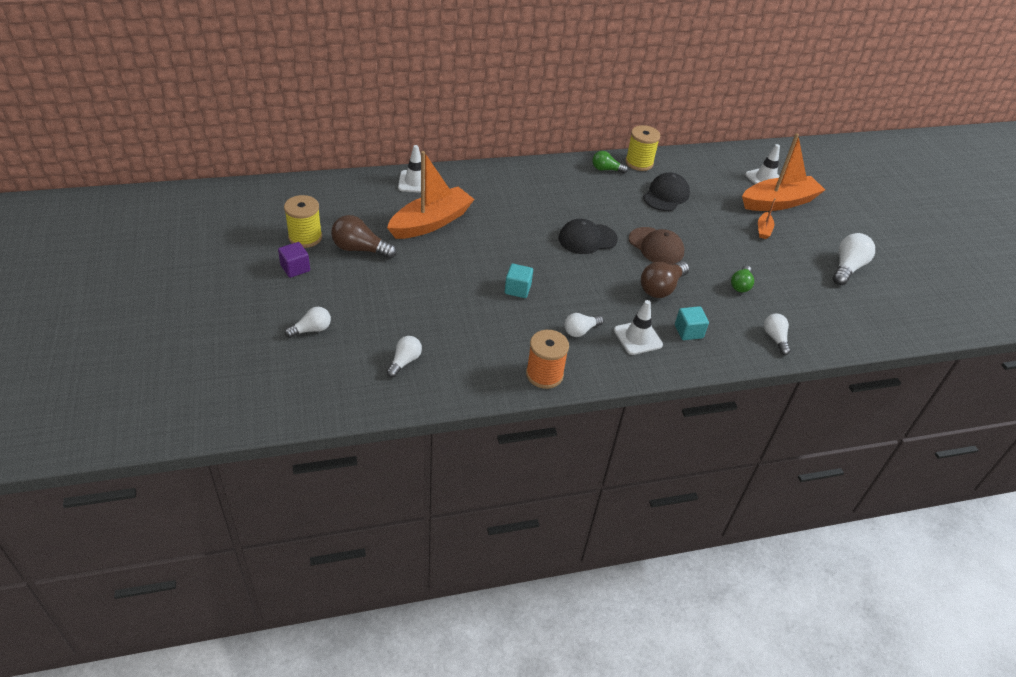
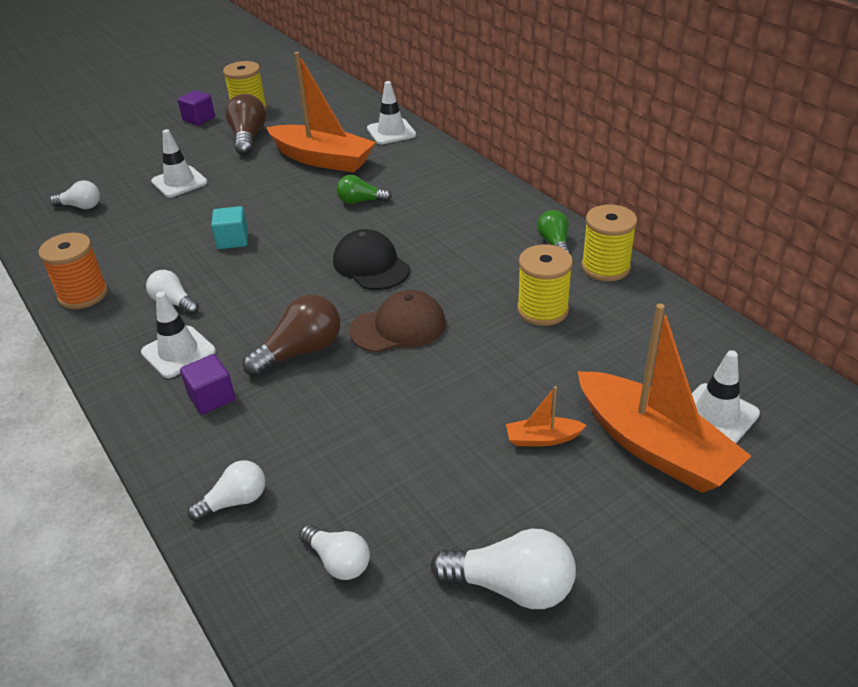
camera: 75 degrees right, 5 degrees down
(311, 329) = (112, 151): white light bulb -> white light bulb (338, 561)
(407, 299) = (179, 182): none -> white traffic cone
(656, 246) = (398, 327): brown cap -> brown cap turned 135 degrees counterclockwise
(661, 288) = (300, 352): brown light bulb -> brown light bulb turned 120 degrees clockwise
(666, 195) = (542, 310): black cap -> yellow spool
(688, 331) = (211, 397): turquoise cube -> purple cube
(740, 285) = (358, 435): green light bulb -> green light bulb (361, 201)

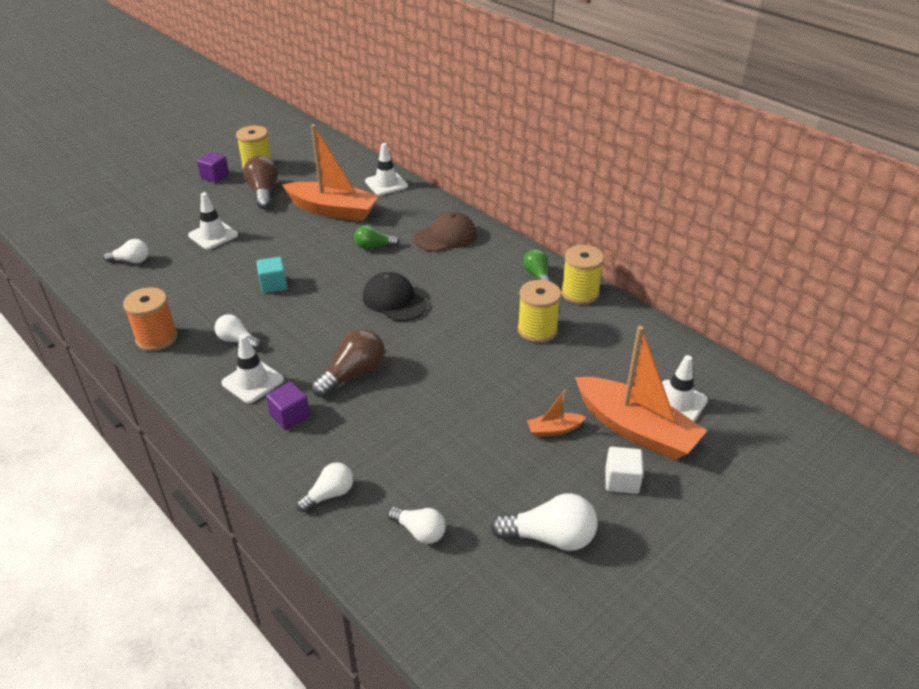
camera: 10 degrees left, 0 degrees up
(398, 327) = (427, 350): brown cap -> brown cap (445, 236)
(624, 515) = (621, 480): none -> white cube

